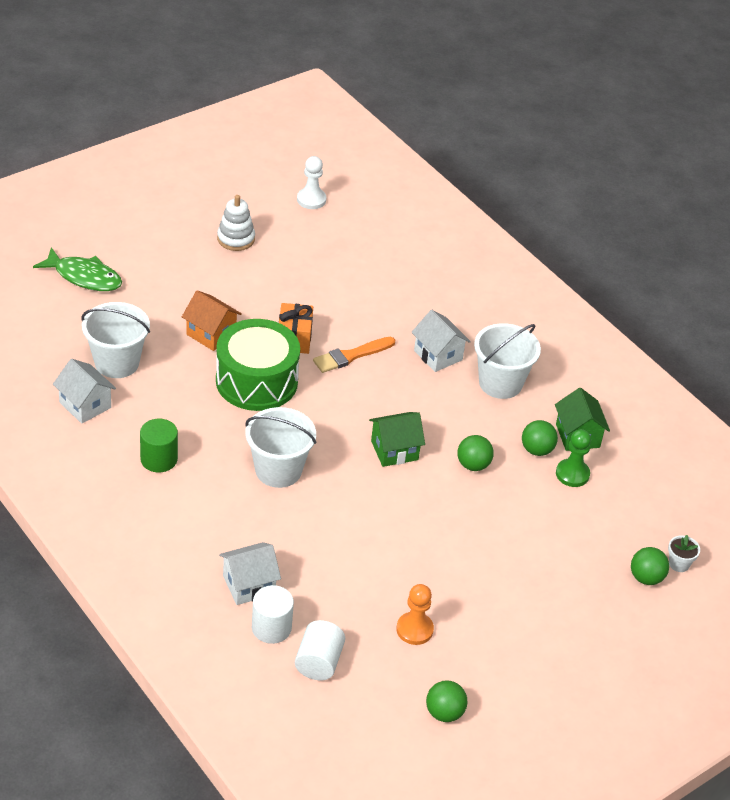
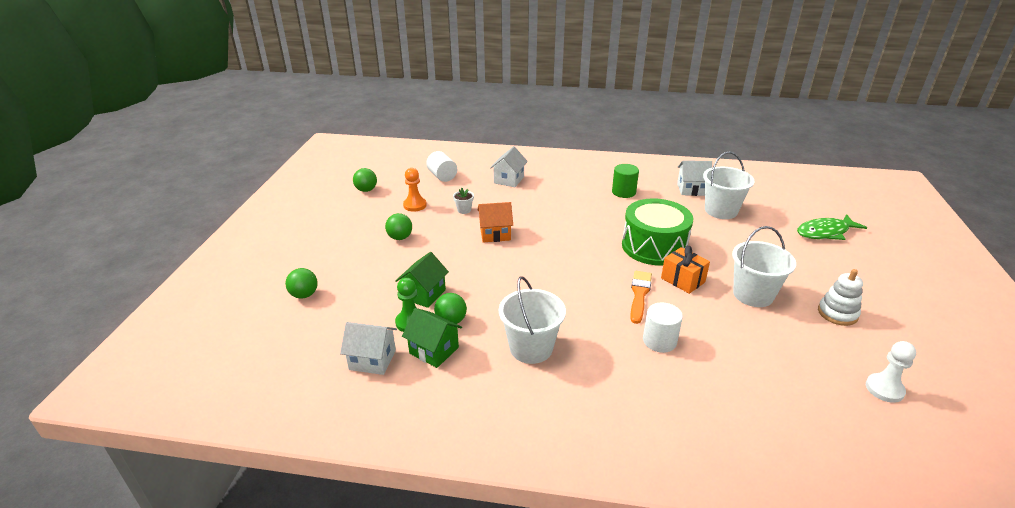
camera: 140 degrees right, 10 degrees down
(211, 334) = (720, 251): orange house -> orange house (495, 234)
(271, 628) = (477, 174): white cylinder -> white cylinder (659, 341)
(278, 470) = (570, 219): white bucket -> white bucket (753, 294)
(394, 450) = (532, 263): green house -> green house (424, 294)
(438, 355) = (596, 335): white house -> white house (372, 360)
(473, 465) = (479, 285): green ball -> green ball (400, 237)
(679, 564) = (286, 316): white flower pot -> white flower pot (464, 210)

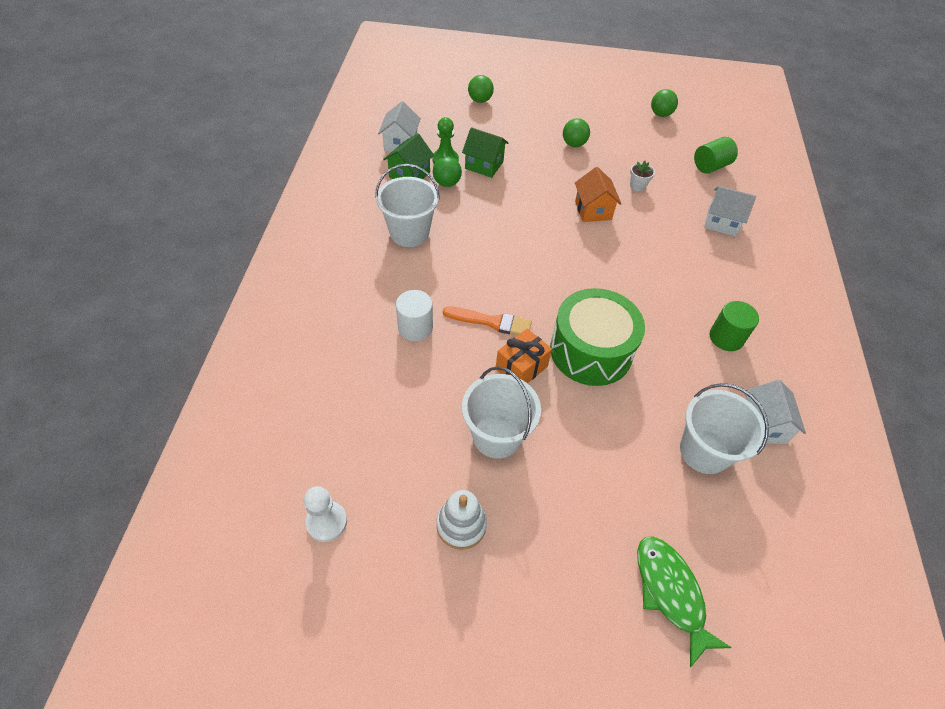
camera: 85 degrees right, 20 degrees up
(415, 205) = (638, 149): orange pawn -> none
(442, 176) = (710, 166): white cylinder -> green cylinder

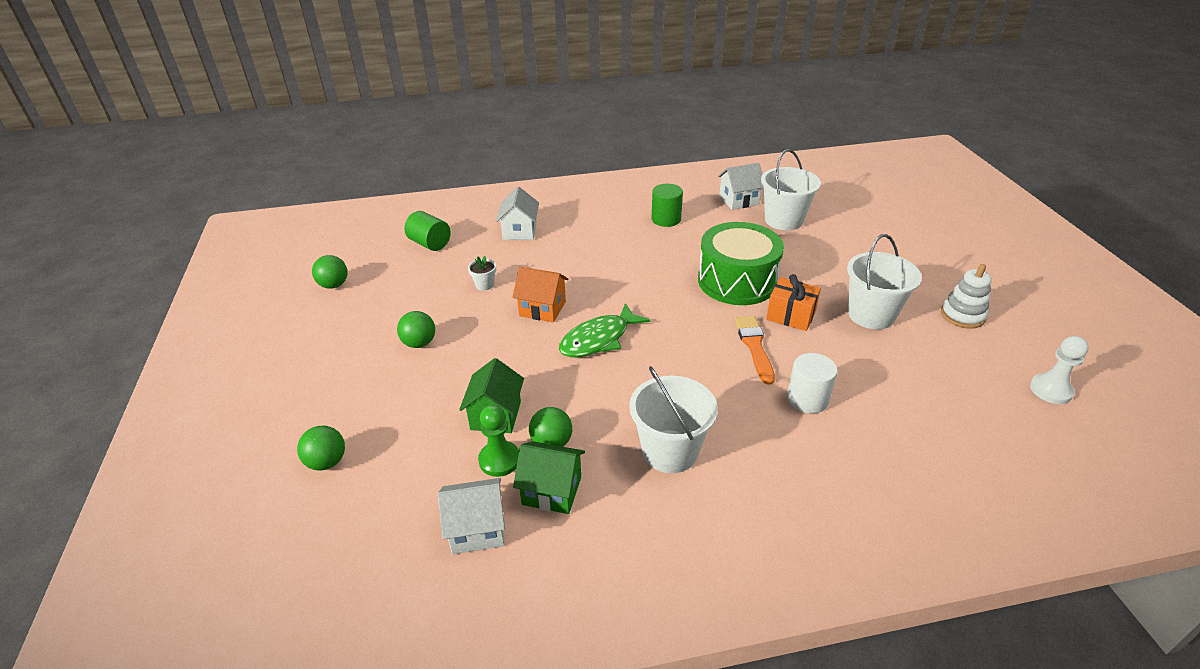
camera: 105 degrees left, 15 degrees down
(593, 210) = (542, 309): orange house -> orange house turned 45 degrees clockwise
(670, 592) = (900, 223): green fish -> green fish (598, 339)

